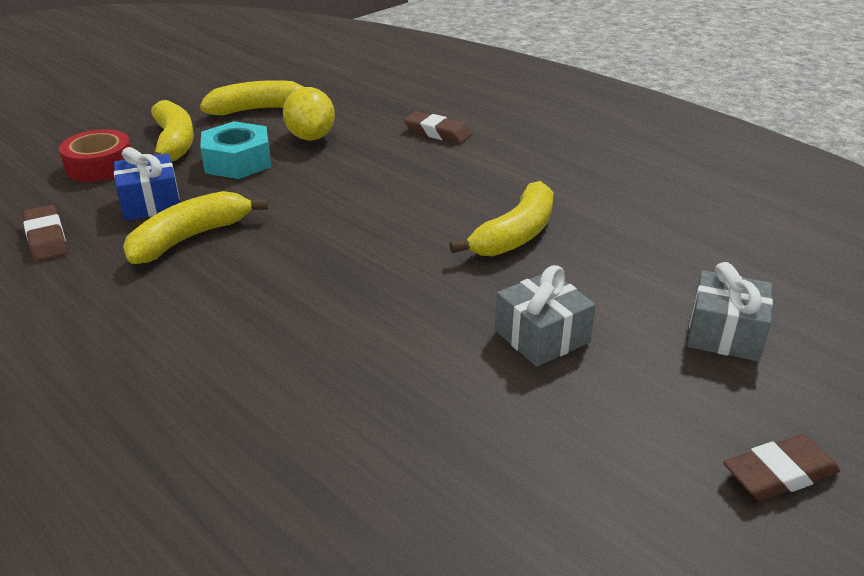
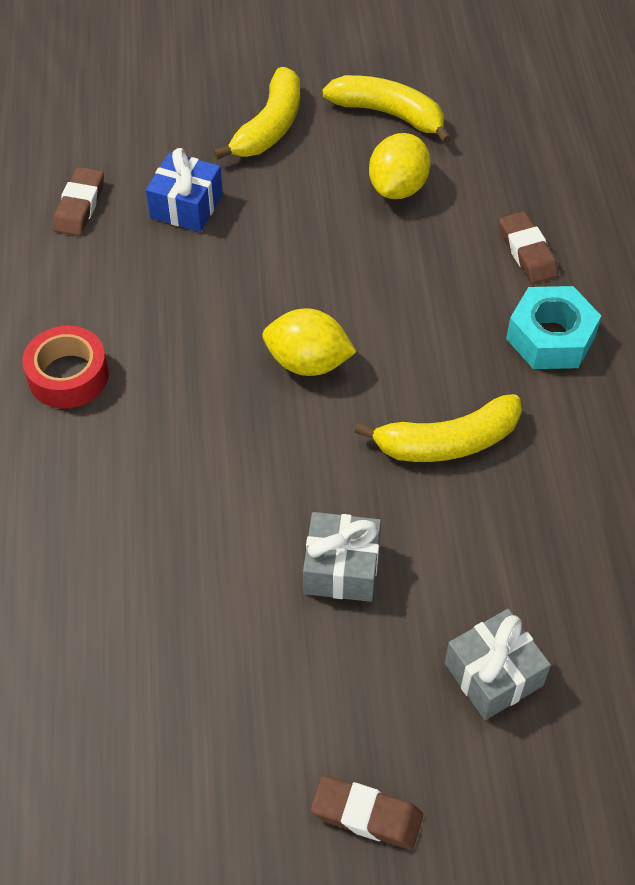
camera: 40 degrees right, 20 degrees up
(100, 166) = (185, 127): red tape -> red tape (68, 375)
(189, 238) = (180, 272): yellow banana -> none
(238, 161) = (301, 188): turquoise nut -> turquoise nut (550, 337)
(360, 241) = (308, 363): none -> yellow lemon

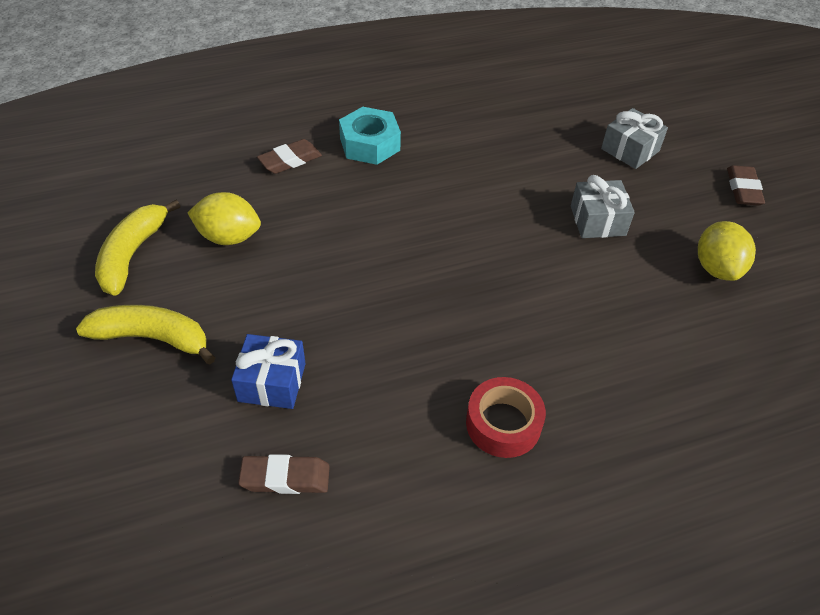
camera: 105 degrees left, 5 degrees down
(308, 363) = (433, 264): yellow lemon -> yellow lemon (717, 268)
(448, 442) = (476, 183): yellow banana -> none

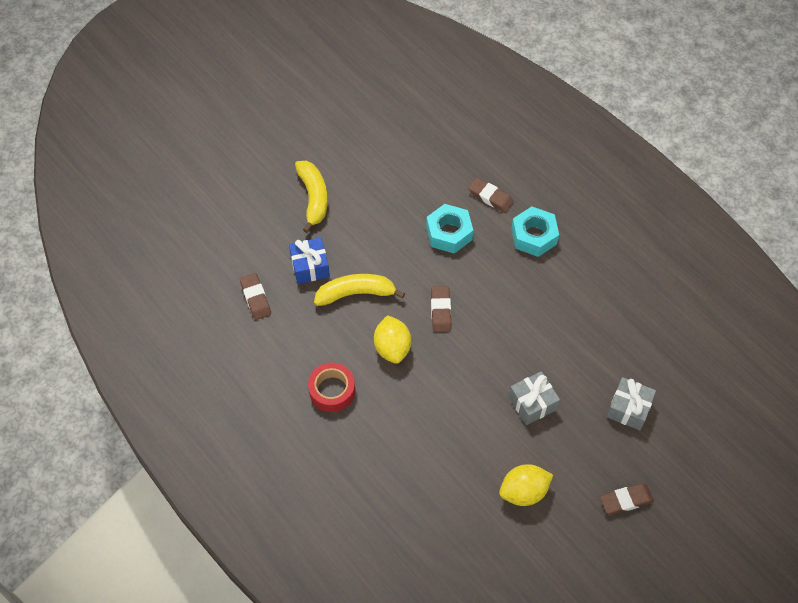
camera: 70 degrees right, 10 degrees up
(132, 255) = (366, 157): yellow banana -> yellow banana (355, 293)
(229, 237) = (404, 196): yellow lemon -> yellow lemon (392, 348)
(316, 213) = (449, 233): none -> turquoise nut
(429, 259) = (440, 311): none -> brown eraser

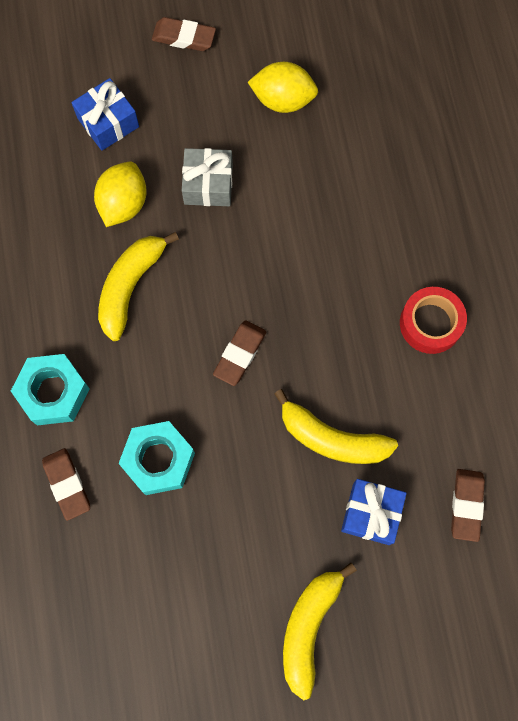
camera: 150 degrees left, 15 degrees up
(392, 348) = (328, 338): yellow lemon -> yellow lemon (123, 204)
(534, 314) = (130, 287): none -> yellow banana
(628, 408) = (108, 122): grey gift -> blue gift

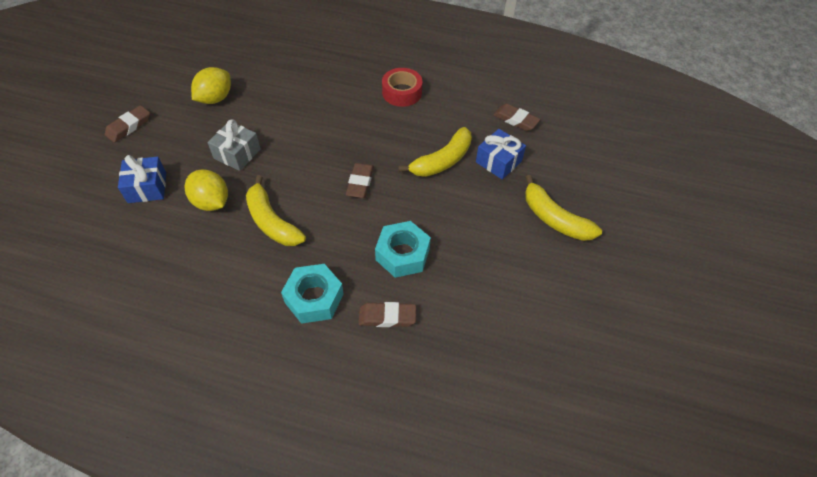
camera: 65 degrees left, 20 degrees down
(240, 354) = (360, 183): brown eraser -> brown eraser turned 45 degrees clockwise

